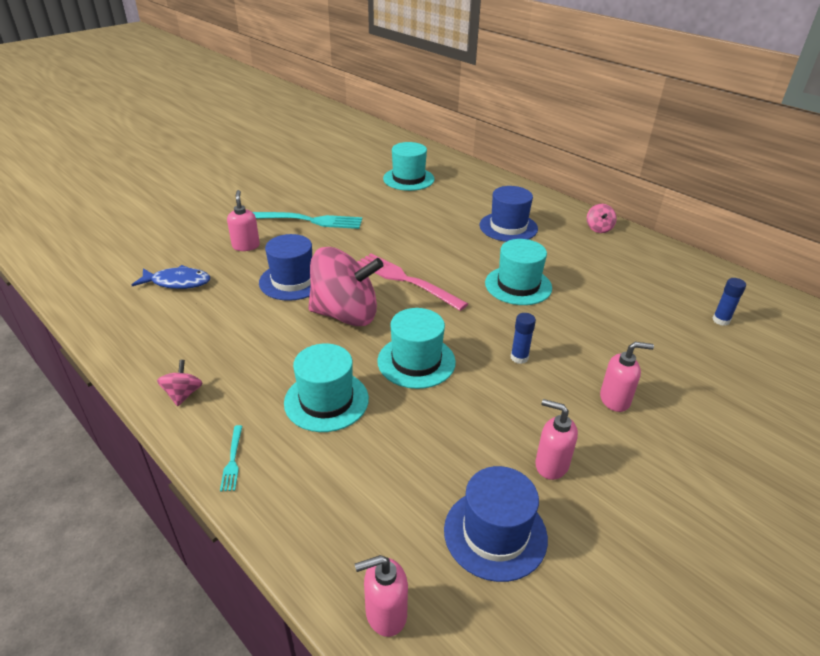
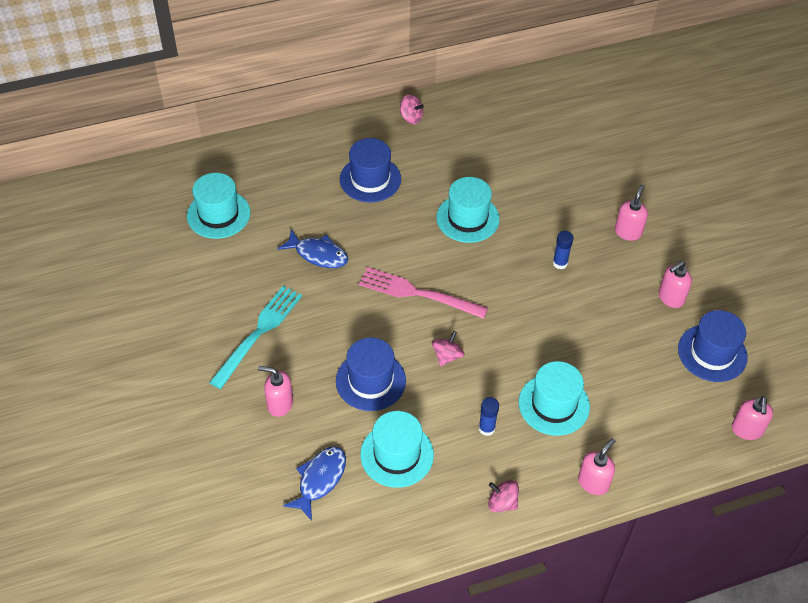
camera: 65 degrees left, 15 degrees up
(232, 460) = (593, 482): turquoise fork -> pink soap dispenser
(345, 314) = (447, 356): pink spinning top -> pink spinning top, size x0.42
(405, 280) = (417, 293): pink fork -> pink fork turned 45 degrees clockwise
(407, 225) = (318, 254): none -> blue fish
(416, 361) = (534, 330): turquoise hat -> turquoise hat (397, 454)
(721, 320) = (575, 122): blue glue stick -> blue glue stick (486, 428)

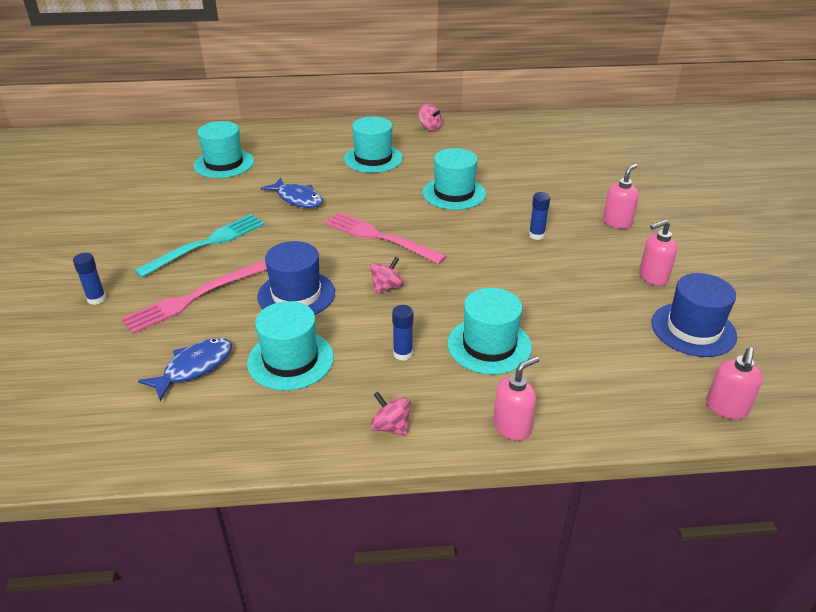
camera: 15 degrees right, 15 degrees down
(192, 423) = (96, 299): none -> blue glue stick
(279, 404) = (192, 298): pink soap dispenser -> pink fork
(370, 179) = (373, 158): blue hat -> turquoise hat

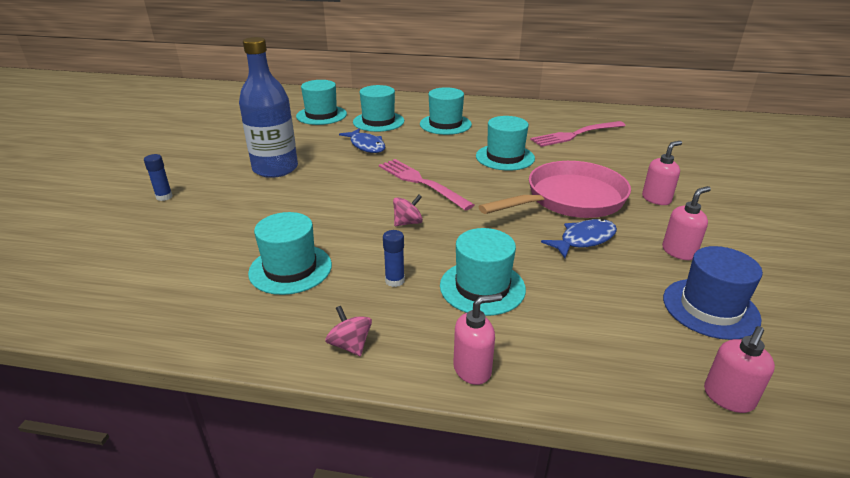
camera: 15 degrees right, 5 degrees down
(192, 298) = (238, 207): pink fork -> pink fork (575, 135)
(194, 367) = (206, 261): blue fish -> blue fish (584, 240)
(208, 243) = (275, 168): turquoise fork -> blue bottle
(296, 164) = (378, 121): none -> turquoise hat
(296, 294) = (325, 217): blue hat -> none
(430, 127) = (505, 107): pink spinning top -> none
(536, 235) = (569, 199): blue glue stick -> pink pan
(652, 277) = (679, 252): pink soap dispenser -> pink soap dispenser turned 150 degrees clockwise

